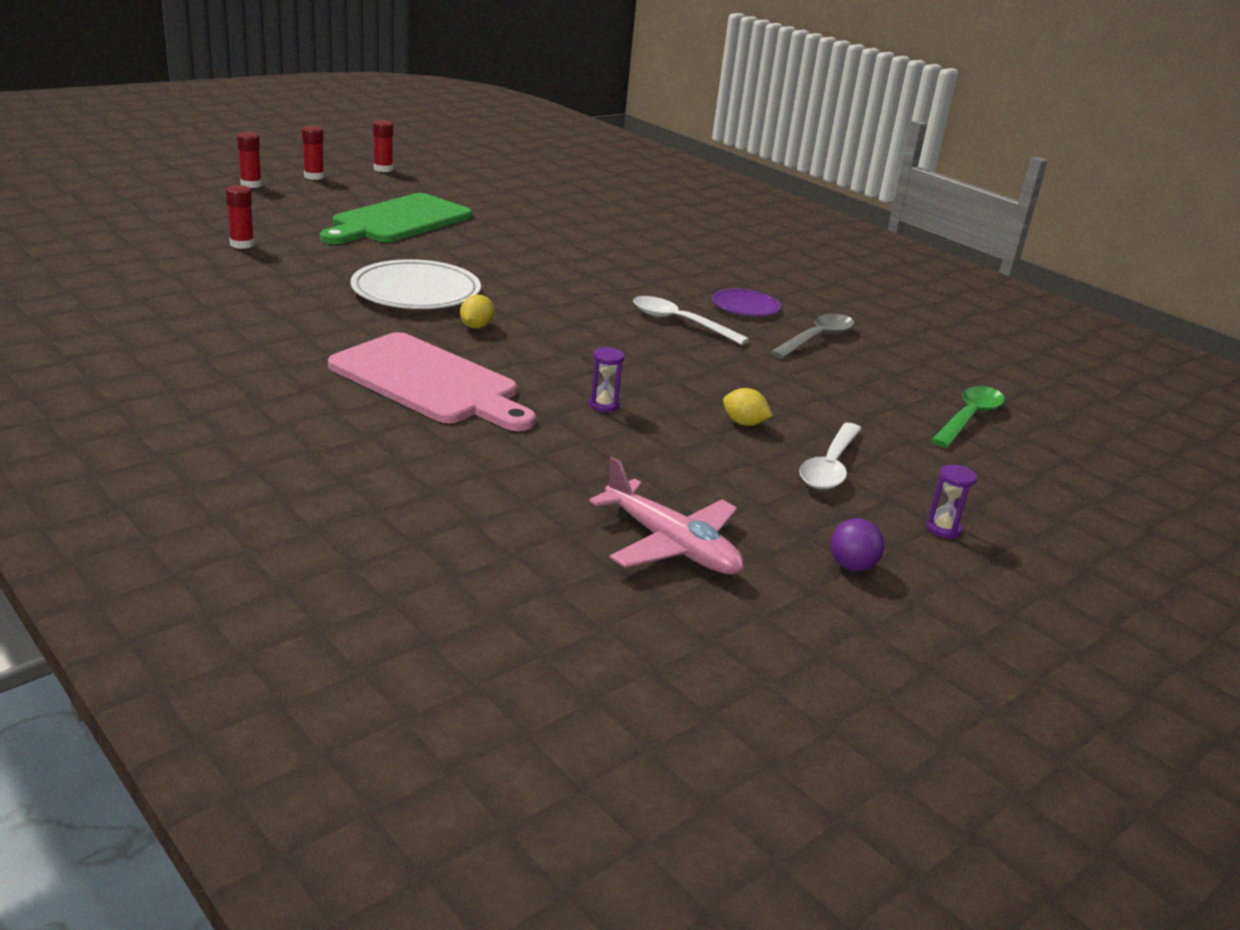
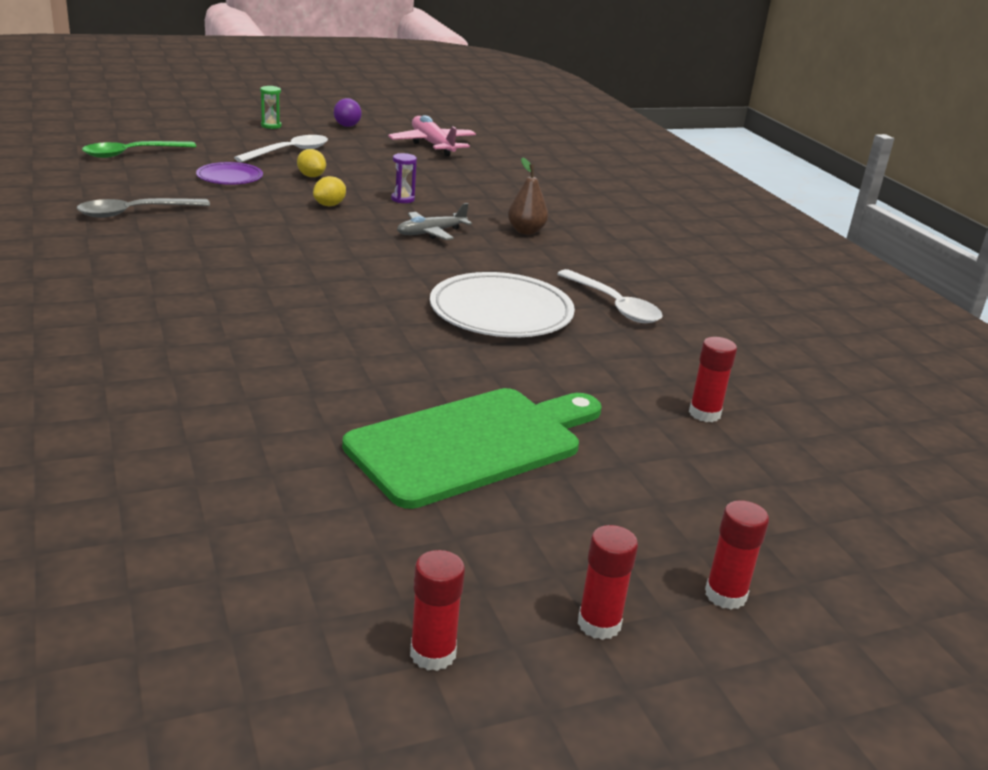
camera: 160 degrees left, 0 degrees up
(429, 382) = (526, 231): pink cutting board -> brown pear
(476, 327) = (459, 267): yellow lemon -> yellow lemon (329, 205)
(532, 361) = (431, 233): none -> grey plane
(679, 322) = (249, 244): white spoon -> white spoon (614, 305)
(745, 306) = (148, 249): purple plate -> purple plate (230, 177)
(943, 529) = (271, 126): purple hourglass -> green hourglass

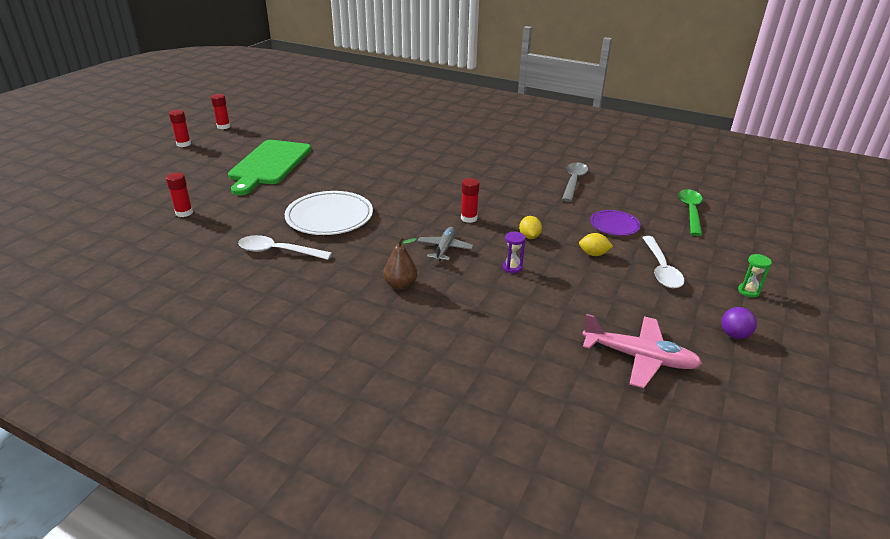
camera: 140 degrees right, 5 degrees up
(725, 595) = (147, 162): red glue stick -> red glue stick (469, 218)

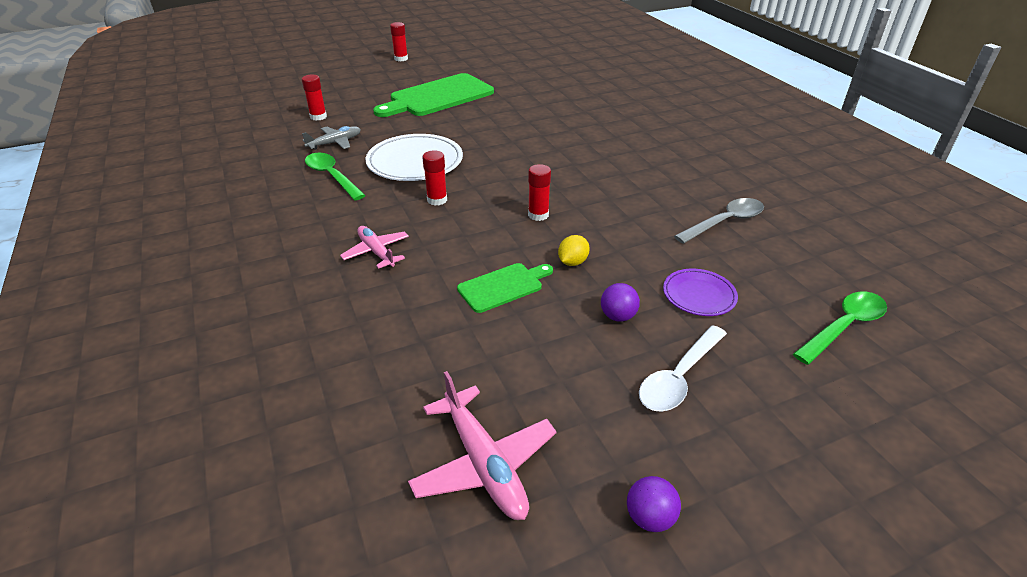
camera: 40 degrees right, 5 degrees up
(223, 126) = (452, 52): red glue stick -> red glue stick (437, 200)
(278, 251) = (332, 176): white spoon -> green spoon
(400, 285) = (376, 252): brown pear -> pink plane
(445, 248) = (468, 235): grey plane -> grey plane (335, 143)
(512, 267) = (503, 286): purple hourglass -> green cutting board
(593, 254) = (618, 316): yellow lemon -> purple ball
(748, 291) = (767, 476): green hourglass -> none

